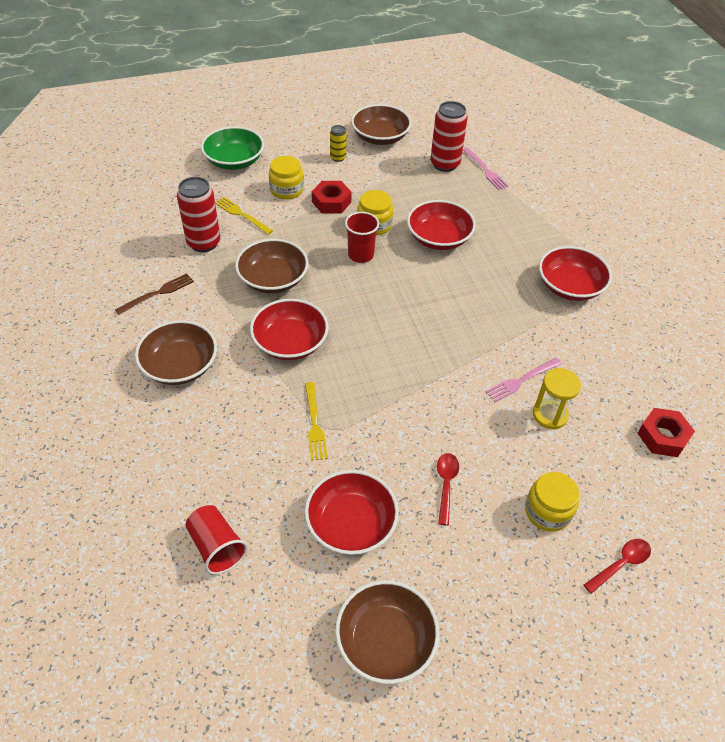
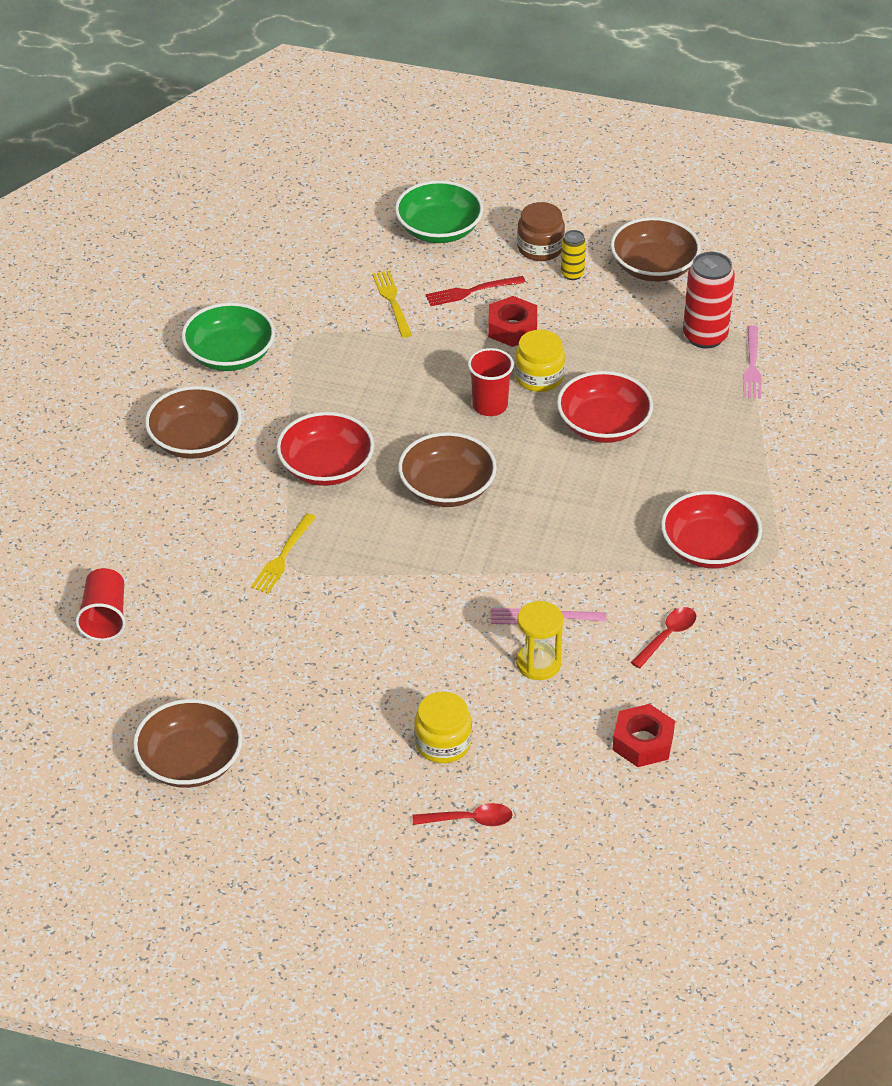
camera: 35 degrees right, 5 degrees down
(158, 293) = (230, 355): brown fork -> green bowl
(203, 243) = (322, 318): red can -> none
(273, 279) = (365, 391): brown bowl -> brown bowl (447, 488)
(287, 190) = (471, 291): yellow jar -> red fork
(305, 150) = (540, 248): none -> brown jar
(351, 524) = (241, 659): red bowl -> none
(446, 484) = (363, 671): red spoon -> red spoon (667, 636)

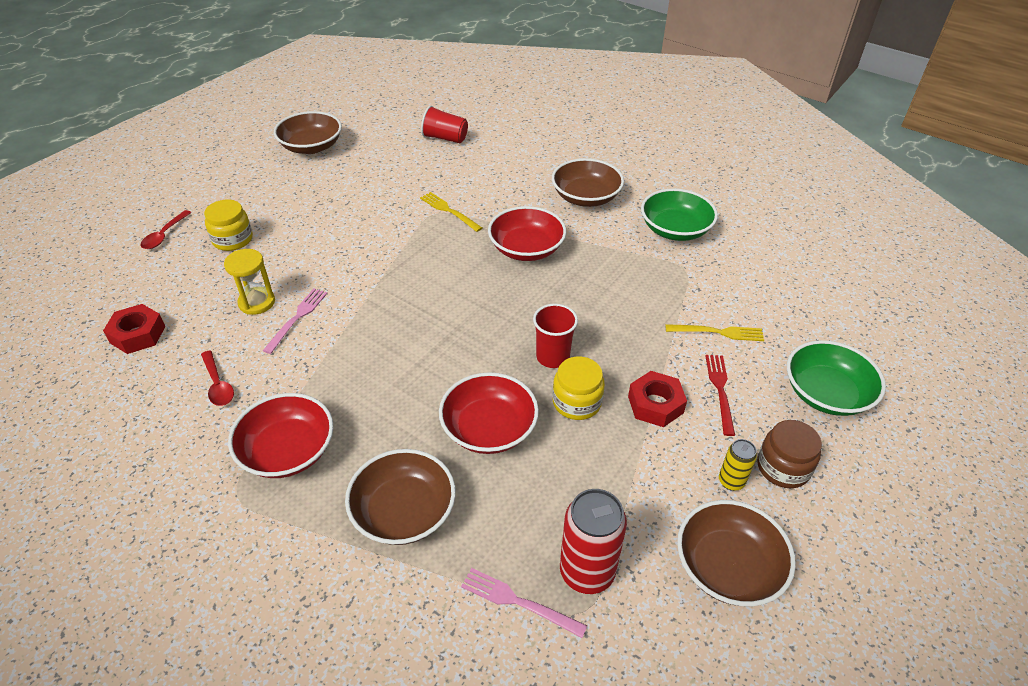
camera: 110 degrees right, 0 degrees up
(447, 488) = (467, 304): brown bowl -> brown bowl (403, 512)

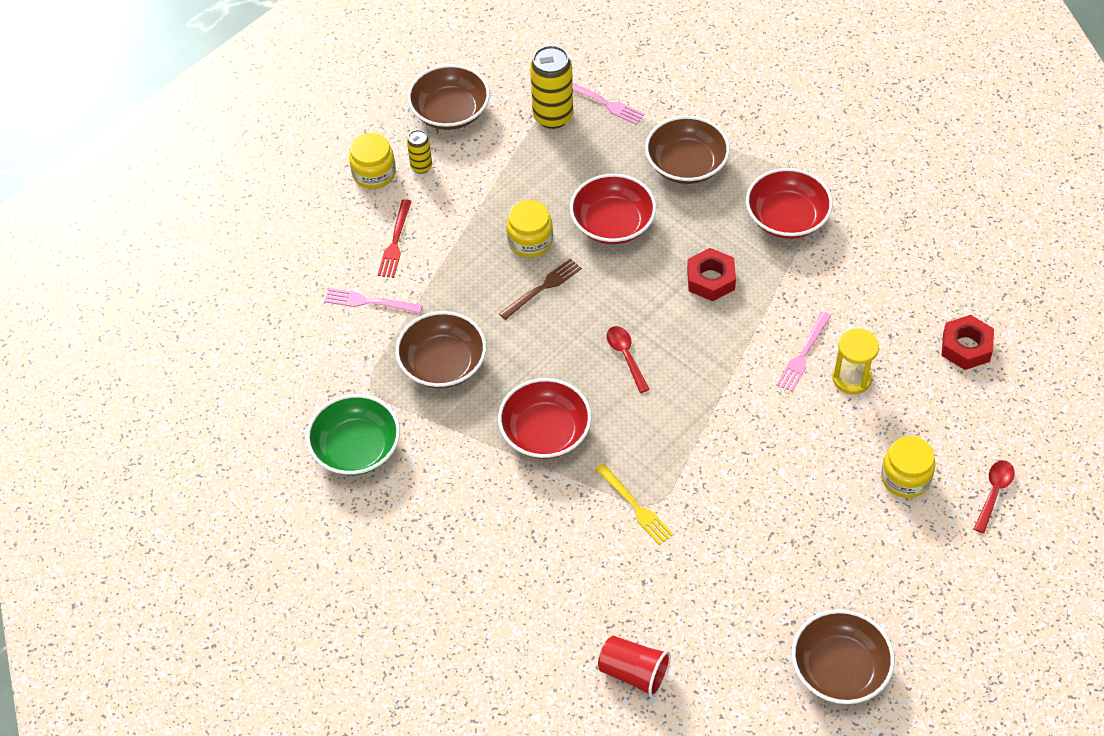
camera: 170 degrees left, 10 degrees up
(218, 385) = (865, 284): red spoon -> red spoon (626, 356)
(552, 357) = (543, 288): red cup -> brown fork
(586, 197) = (451, 517): brown bowl -> brown bowl (443, 364)
(587, 572) = (553, 116): red can -> yellow can
(655, 404) = (459, 233): red nut -> red nut (711, 279)
(718, 332) = (369, 302): yellow fork -> pink fork
(783, 467) = (374, 173): brown jar -> yellow jar
(826, 393) = (300, 231): green bowl -> none

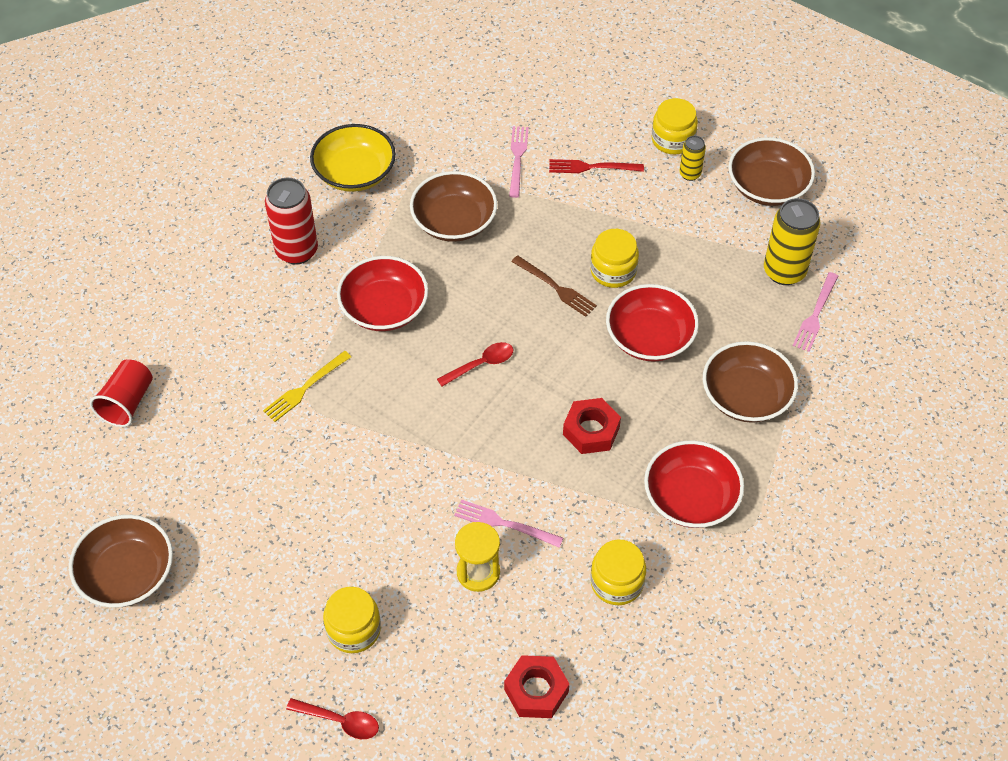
camera: 80 degrees right, 0 degrees up
(356, 448) = (355, 173): green bowl -> yellow bowl
(455, 508) = (297, 251): none -> red can
(866, 280) = (616, 582): none -> yellow jar

